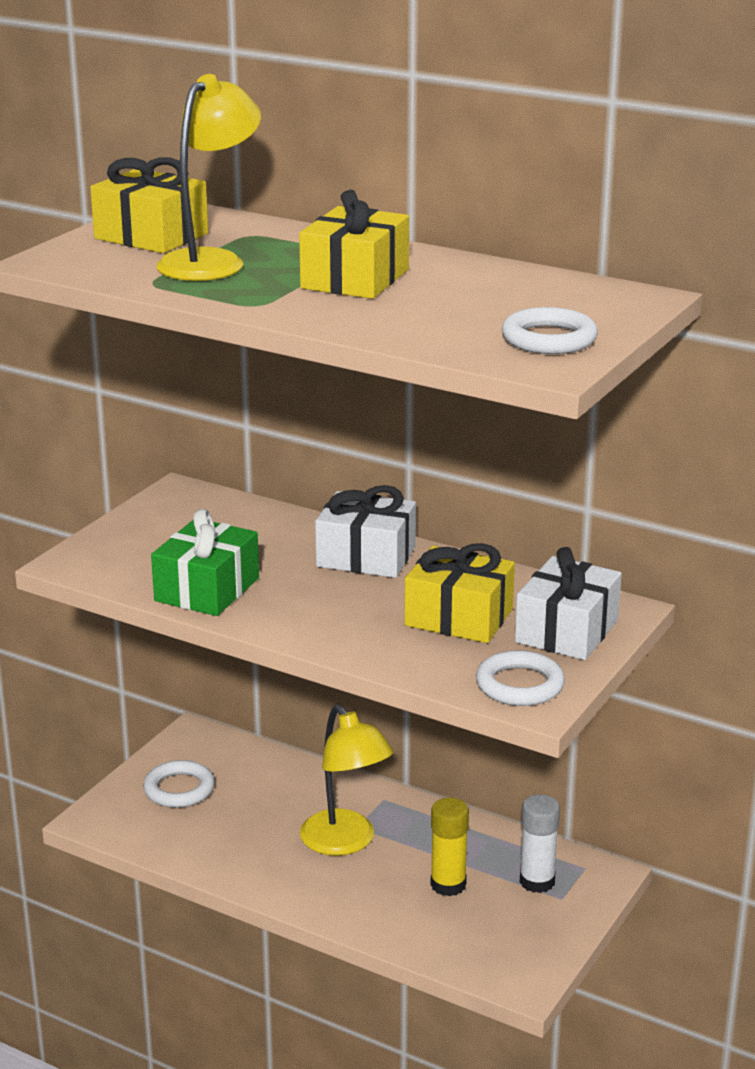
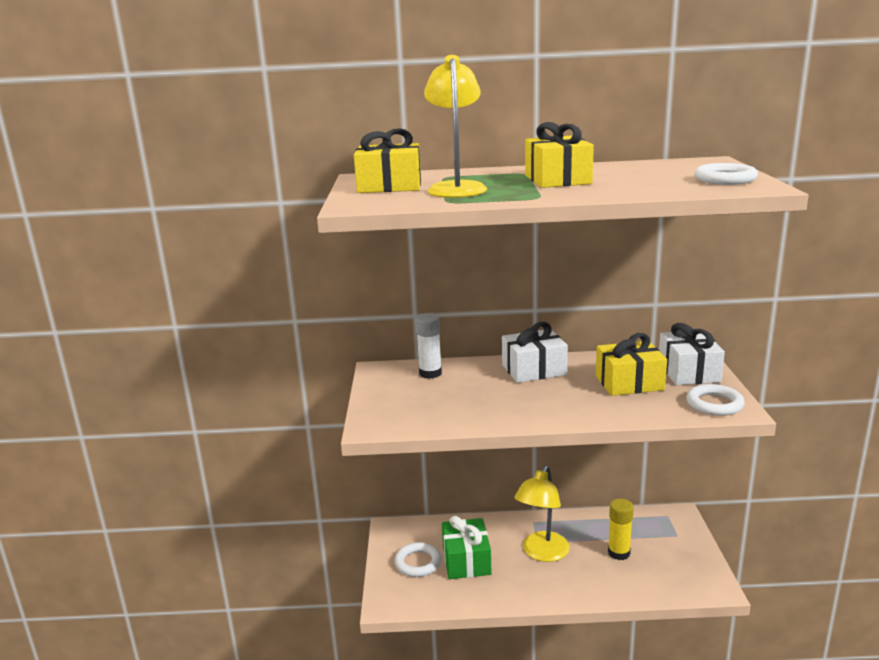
camera: 30 degrees left, 5 degrees down
(207, 589) = (477, 413): green gift -> green gift (466, 560)
(345, 842) = (542, 553): yellow lamp -> yellow lamp turned 90 degrees clockwise
(537, 881) = (656, 532): white glue stick -> white glue stick (430, 373)

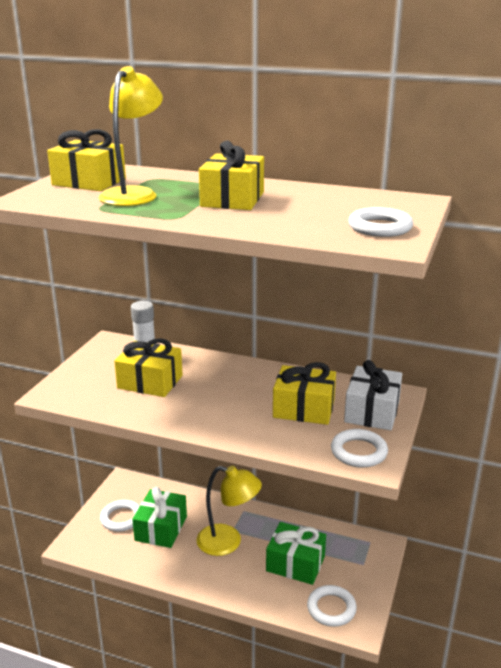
camera: 20 degrees right, 5 degrees up
(462, 393) = (150, 382): none -> yellow gift
(534, 370) = (234, 373): white gift -> none
(542, 553) = (228, 542): yellow lamp -> yellow lamp turned 120 degrees counterclockwise
(619, 553) = (295, 563): yellow glue stick -> green gift
(681, 580) = (331, 608): none -> white ring

